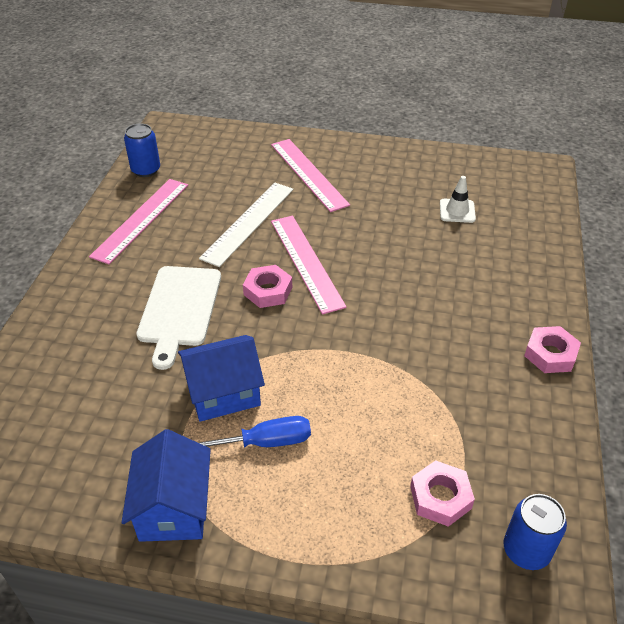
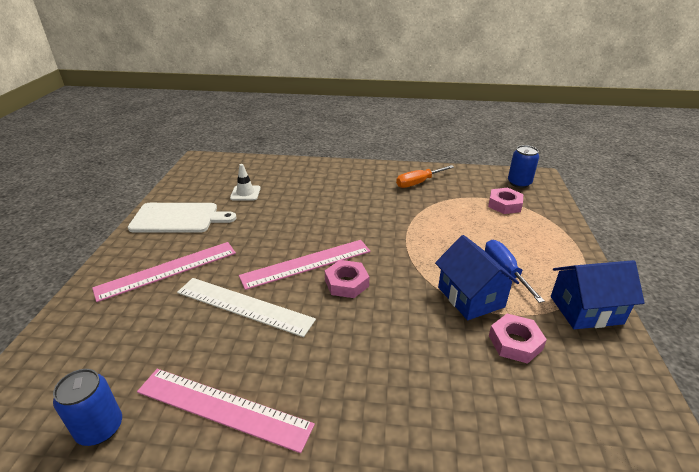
camera: 95 degrees left, 10 degrees down
(179, 309) = (381, 341): white cutting board -> white cutting board (178, 218)
(507, 390) = (418, 183): none -> orange screwdriver
(550, 354) = (386, 169): pink nut -> pink nut (515, 342)

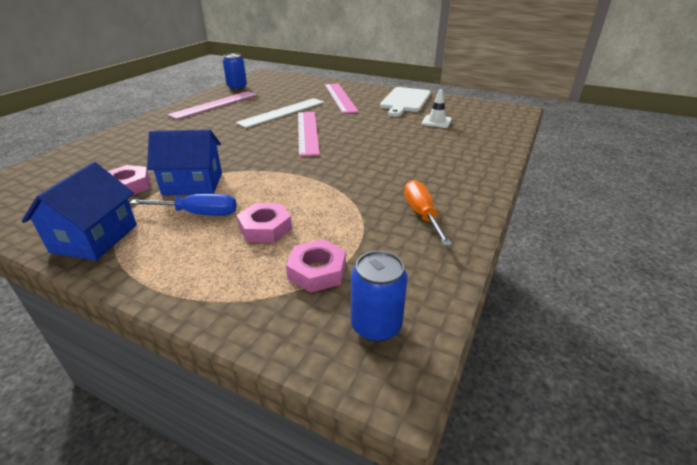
camera: 110 degrees right, 0 degrees up
(346, 283) = (269, 141): pink nut -> pink nut (265, 228)

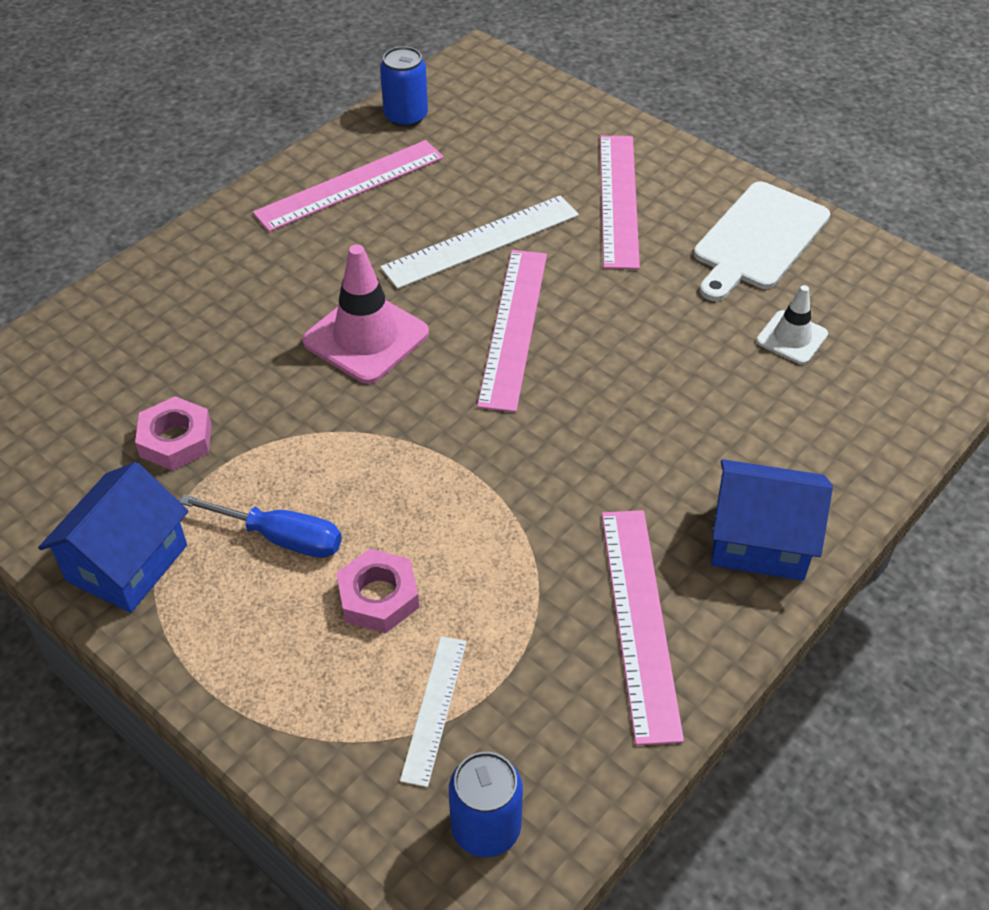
camera: 15 degrees right, 15 degrees up
(193, 184) = (280, 455): blue house -> blue house (760, 541)
(233, 142) = (366, 337): none -> pink traffic cone
(317, 271) = (434, 709): pink nut -> white ruler
(422, 214) = (639, 620): orange screwdriver -> pink ruler

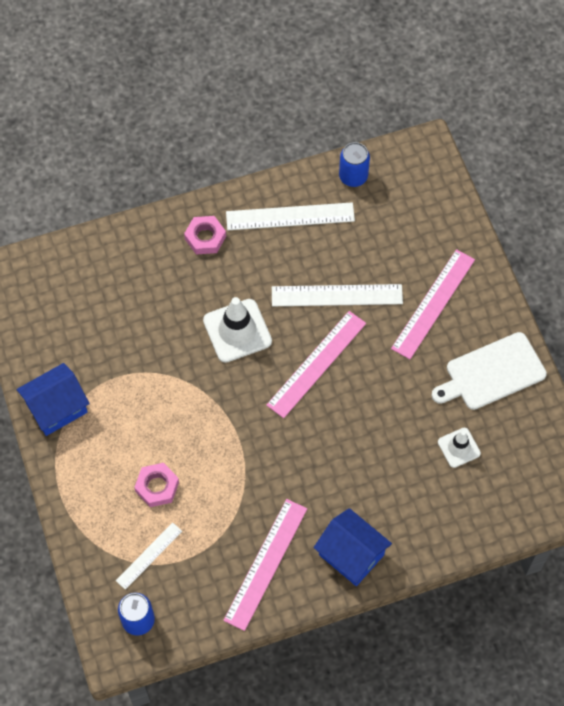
camera: 30 degrees right, 15 degrees up
(176, 440) = (111, 348): pink nut -> pink nut (205, 238)
(281, 538) = (131, 431): blue screwdriver -> none
(350, 185) = (290, 216): pink ruler -> white ruler
(366, 337) = (237, 331): pink traffic cone -> white traffic cone

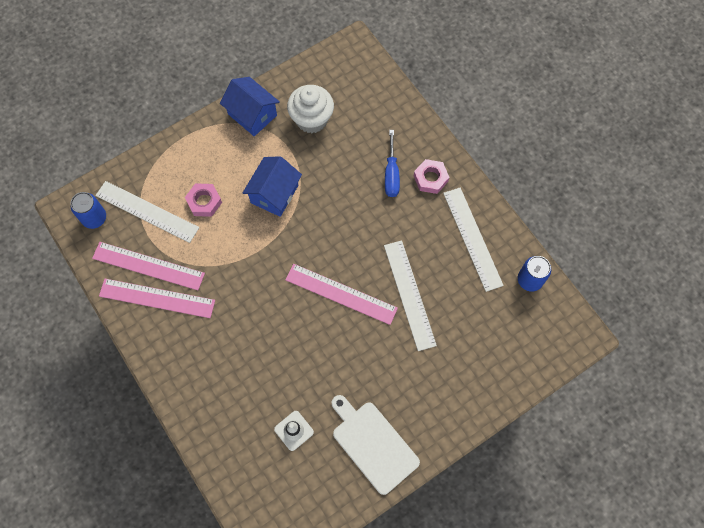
camera: 75 degrees right, 5 degrees up
(86, 343) = (311, 119): none -> white cupcake
(149, 555) = (147, 211): white ruler -> white ruler, size x1.72
(187, 276) = (391, 174): none -> blue screwdriver
(237, 331) = (353, 225): white traffic cone -> none
(351, 554) = (178, 363): blue house -> blue house (274, 194)
(433, 303) = (426, 377): pink ruler -> pink ruler (148, 266)

